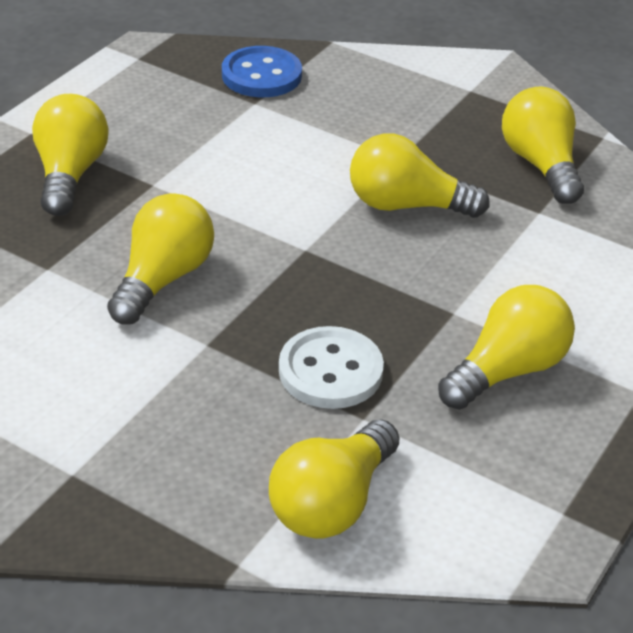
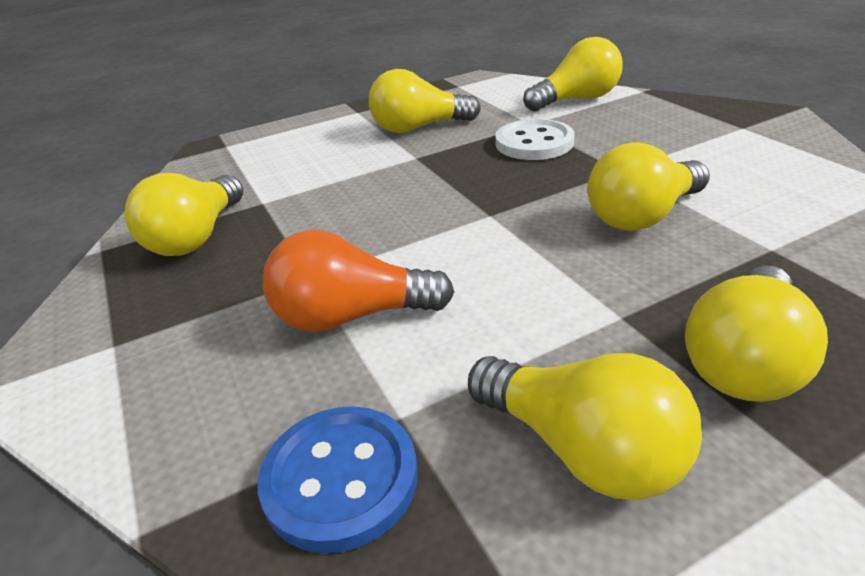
camera: 145 degrees left, 5 degrees down
(336, 140) = (351, 316): none -> orange light bulb
(406, 205) = (362, 229): yellow light bulb -> yellow light bulb (582, 449)

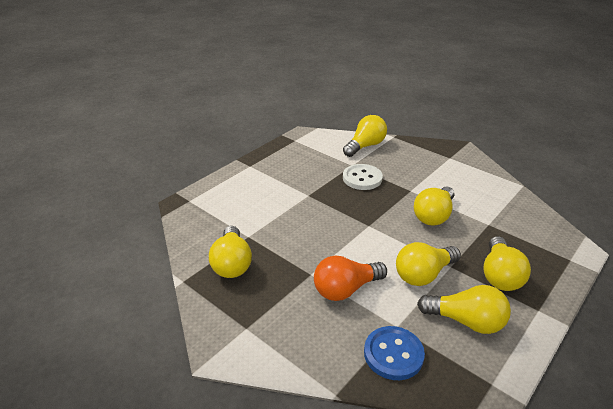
camera: 25 degrees left, 0 degrees up
(418, 128) = (295, 174): yellow light bulb -> yellow light bulb (423, 274)

